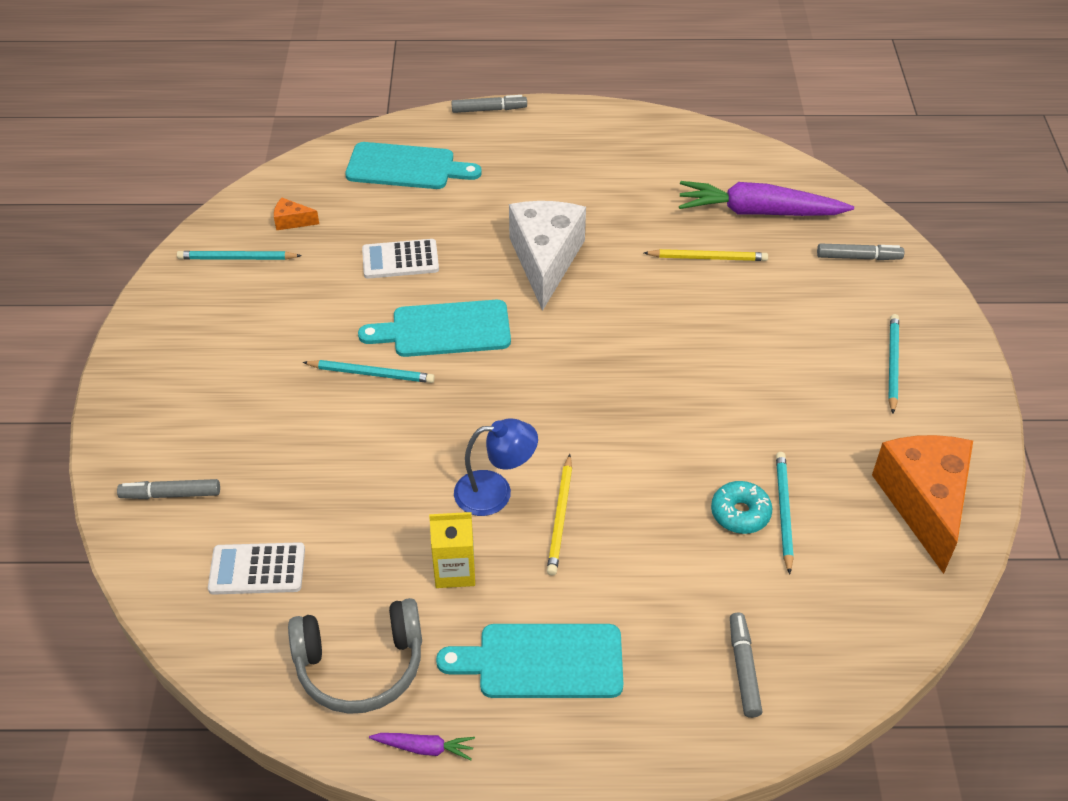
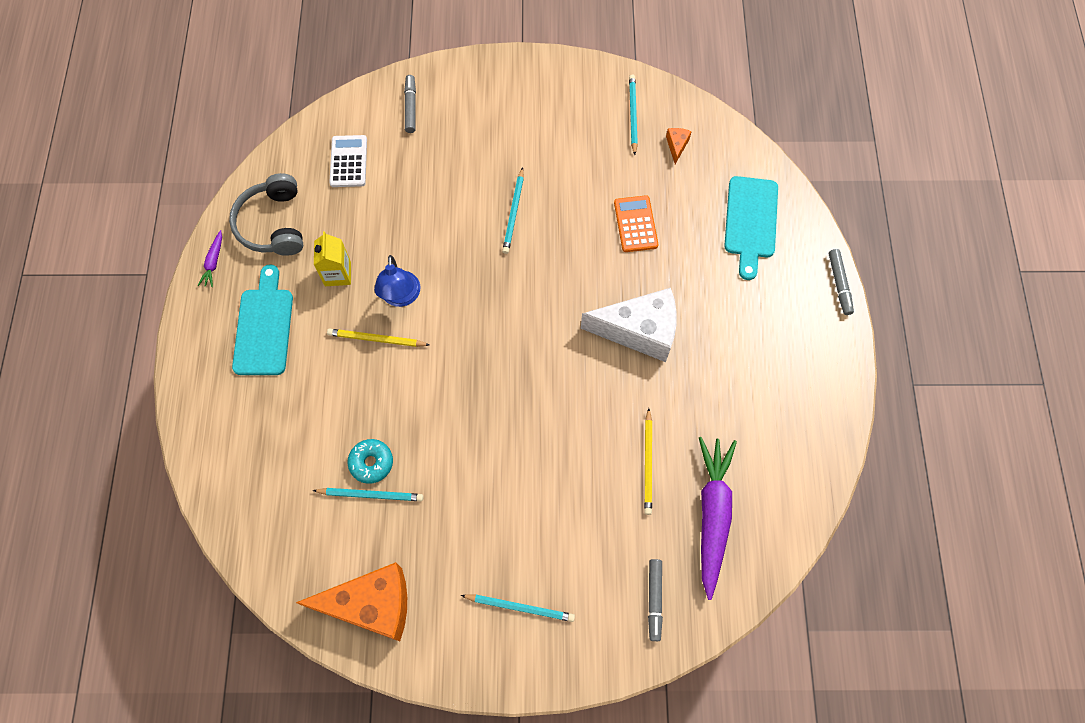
camera: 90 degrees right, 20 degrees up
(400, 260) = (635, 224): white calculator -> orange calculator
(444, 330) = (558, 259): turquoise cutting board -> none
(743, 669) = (243, 452): grey marker -> none

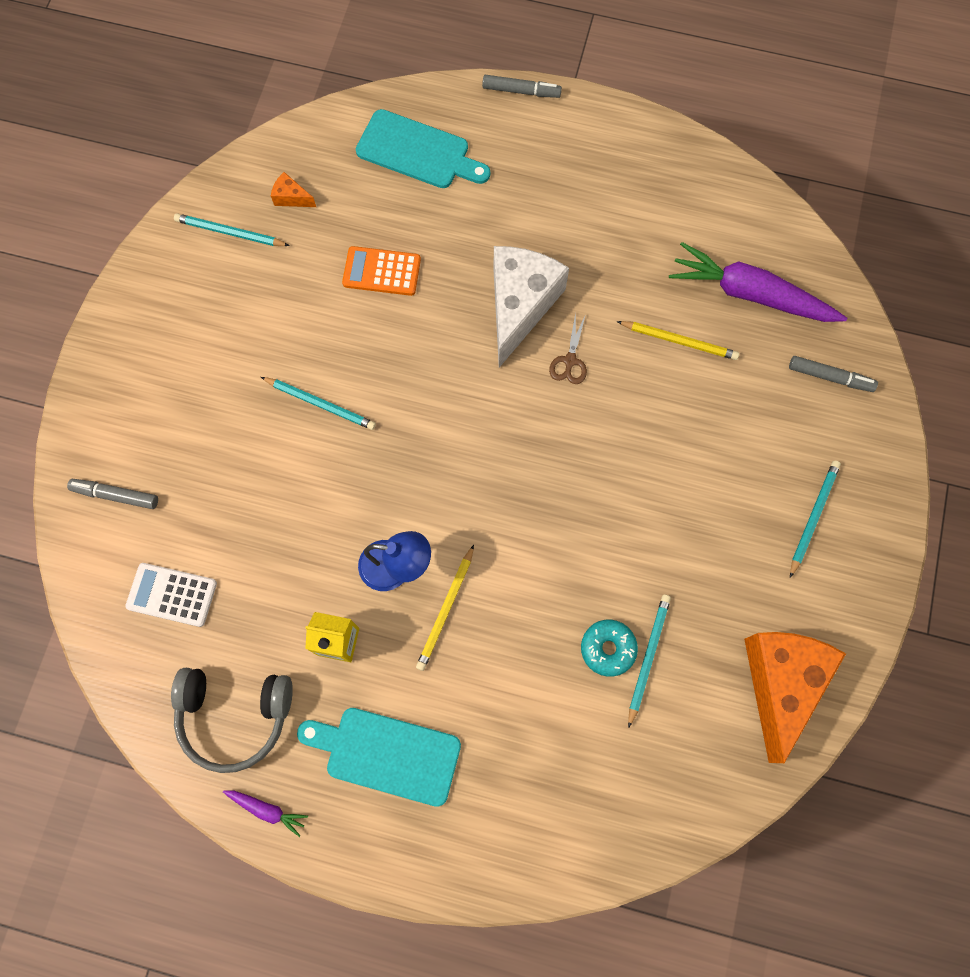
camera: 75 degrees left, 5 degrees up
(603, 380) = (570, 361): none -> brown scissors

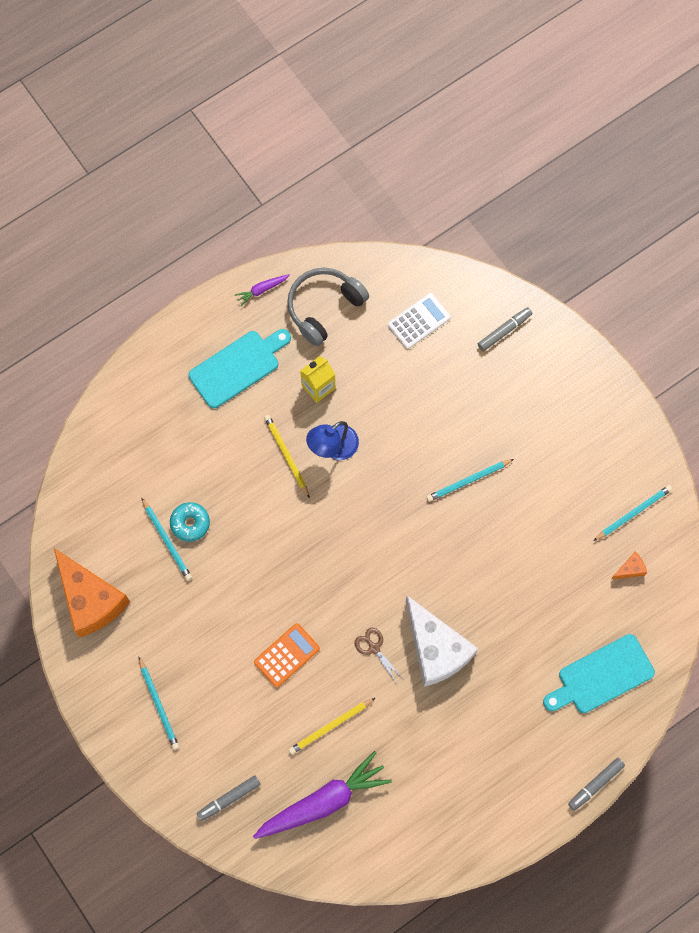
camera: 130 degrees right, 0 degrees up
(382, 271) = (529, 584): orange calculator -> orange calculator (287, 655)

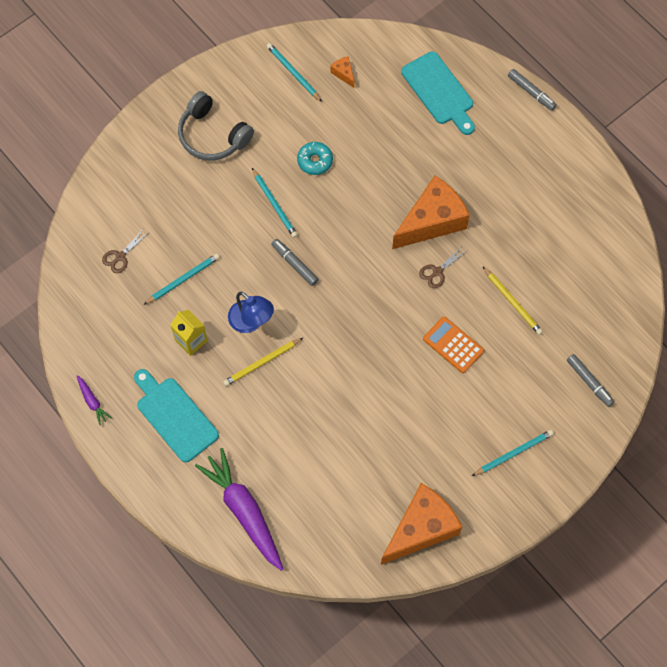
camera: 95 degrees left, 5 degrees down
(167, 540) = (356, 463): turquoise pencil -> turquoise pencil (183, 279)
(190, 523) = (336, 444): turquoise donut -> turquoise donut (315, 161)
(323, 801) = (579, 303): purple carrot -> purple carrot (244, 511)
(324, 307) = (109, 342): grey headphones -> grey headphones (212, 135)
(419, 321) = (120, 256): white calculator -> brown scissors
(436, 649) = (432, 221): white cheese -> orange cheese
(504, 331) = (127, 183): grey marker -> grey marker (294, 264)

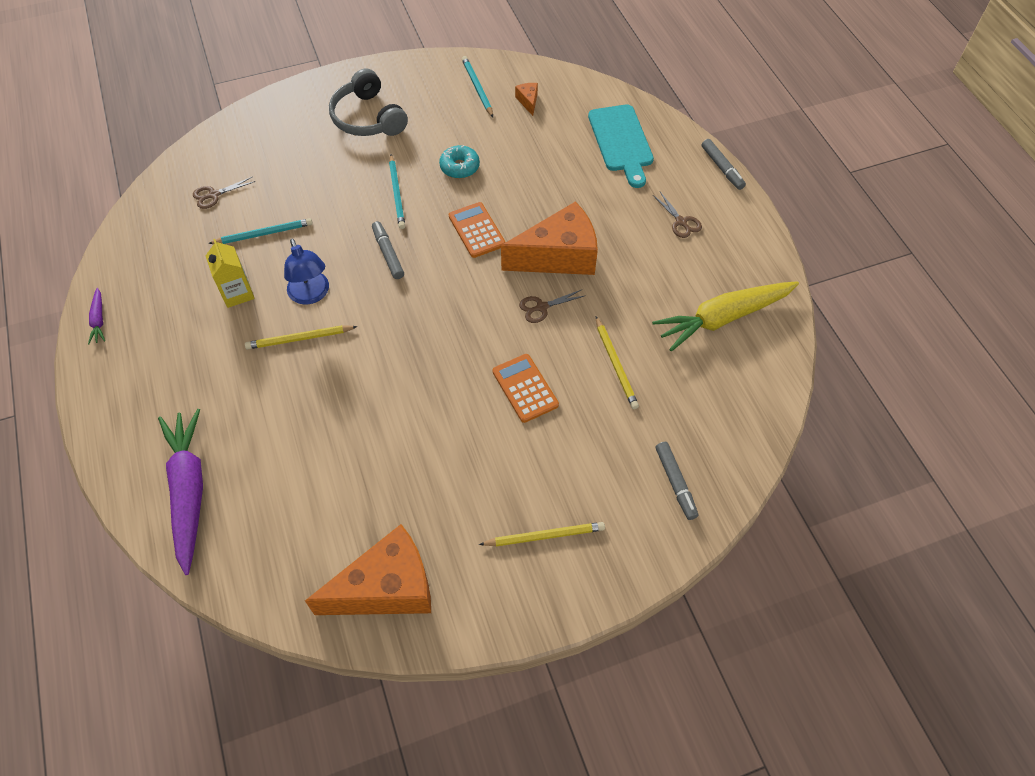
camera: 20 degrees right, 10 degrees down
(174, 416) = (174, 362): turquoise cutting board -> none
(356, 218) = (477, 230): none -> orange calculator
(513, 453) = (545, 535): turquoise pencil -> yellow pencil
(516, 156) = (681, 222): none -> brown scissors
(578, 235) = (723, 318): none -> yellow carrot

